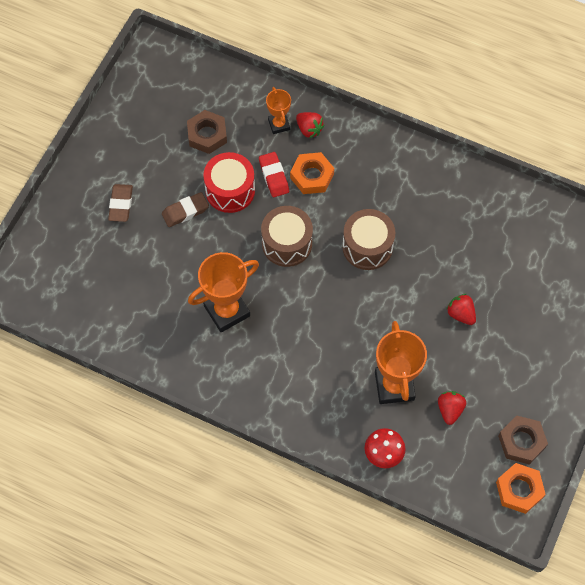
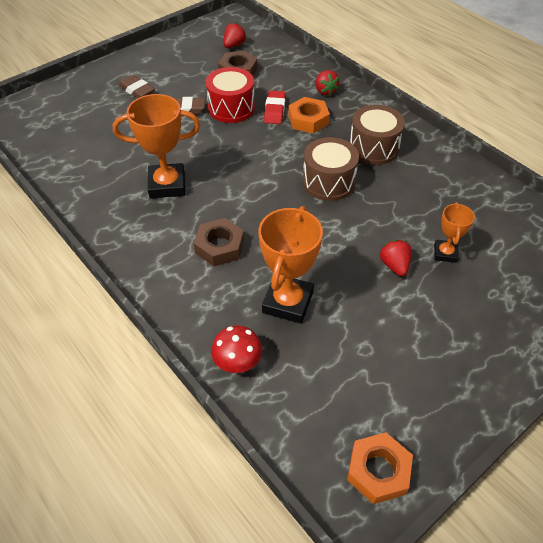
camera: 25 degrees right, 15 degrees down
(121, 204) = (137, 90): brown eraser -> brown eraser turned 75 degrees counterclockwise
(279, 124) = (301, 81): orange trophy -> orange trophy (445, 253)
(287, 243) = (255, 156): brown drum -> brown drum (373, 148)
(450, 410) = (336, 348): red strawberry -> red strawberry (234, 45)
(521, 442) = (406, 416): brown nut -> brown nut (220, 246)

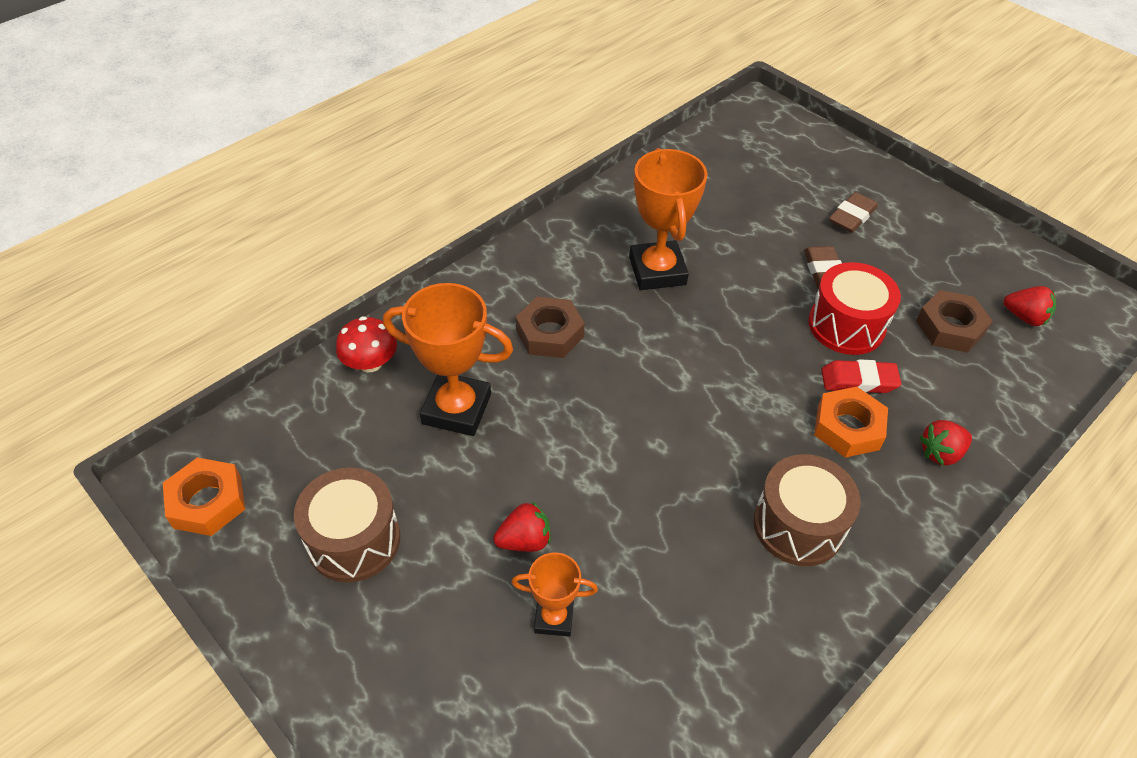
camera: 85 degrees right, 0 degrees up
(328, 182) = (696, 456): brown drum -> brown drum (354, 540)

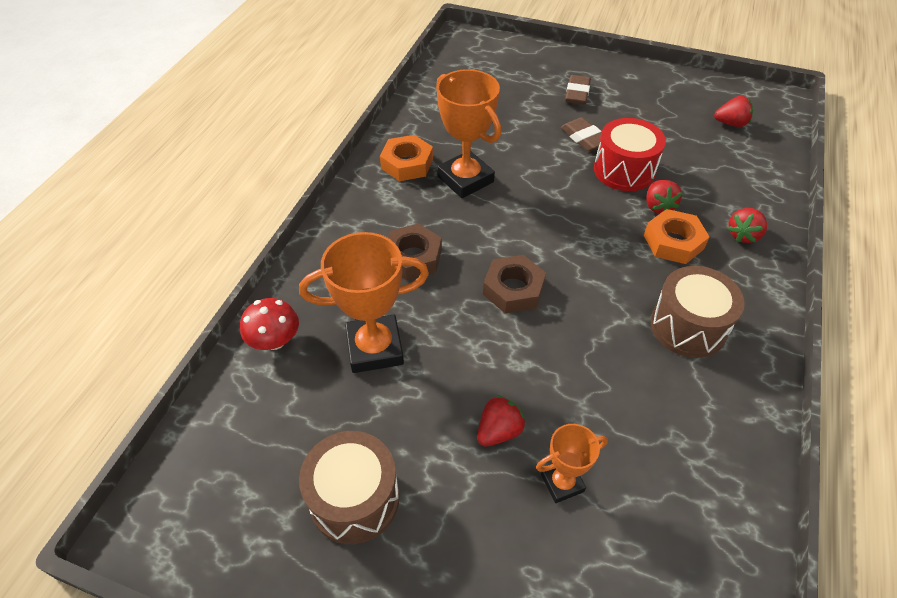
camera: 25 degrees left, 0 degrees up
(207, 502) = (193, 530): orange nut -> orange nut (407, 164)
(858, 381) = (658, 206): red eraser -> red strawberry
(950, 327) = (690, 147): brown nut -> brown nut (513, 289)

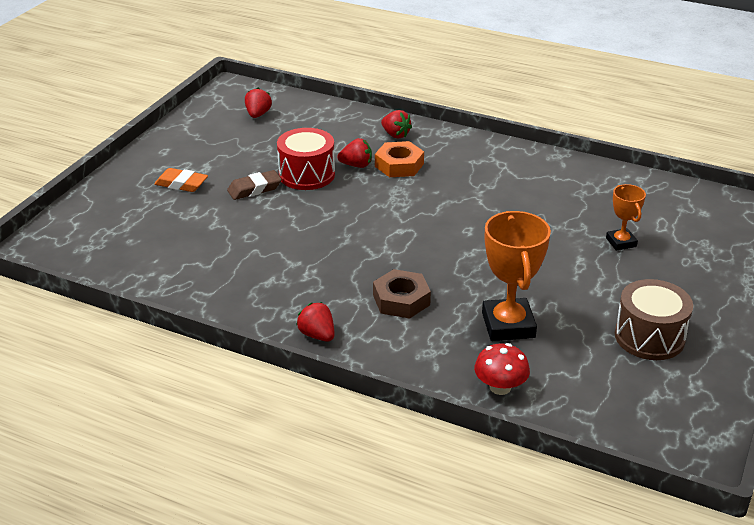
camera: 85 degrees left, 15 degrees down
(407, 164) = (262, 299): orange nut -> none
(465, 179) = (297, 263): orange trophy -> none
(499, 431) = (583, 265): red strawberry -> red strawberry (317, 335)
(513, 289) = (445, 247): brown nut -> none
(577, 94) = (181, 184): brown eraser -> orange eraser
(688, 326) = (486, 173): brown drum -> none

